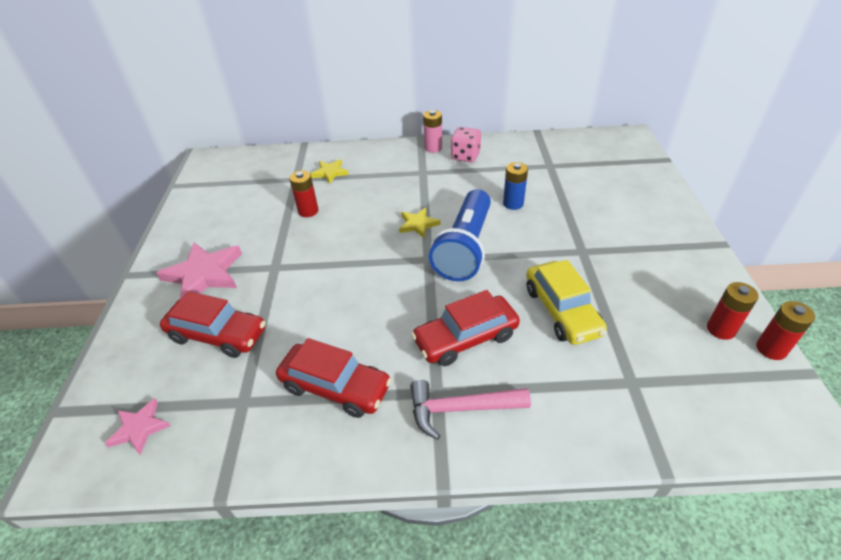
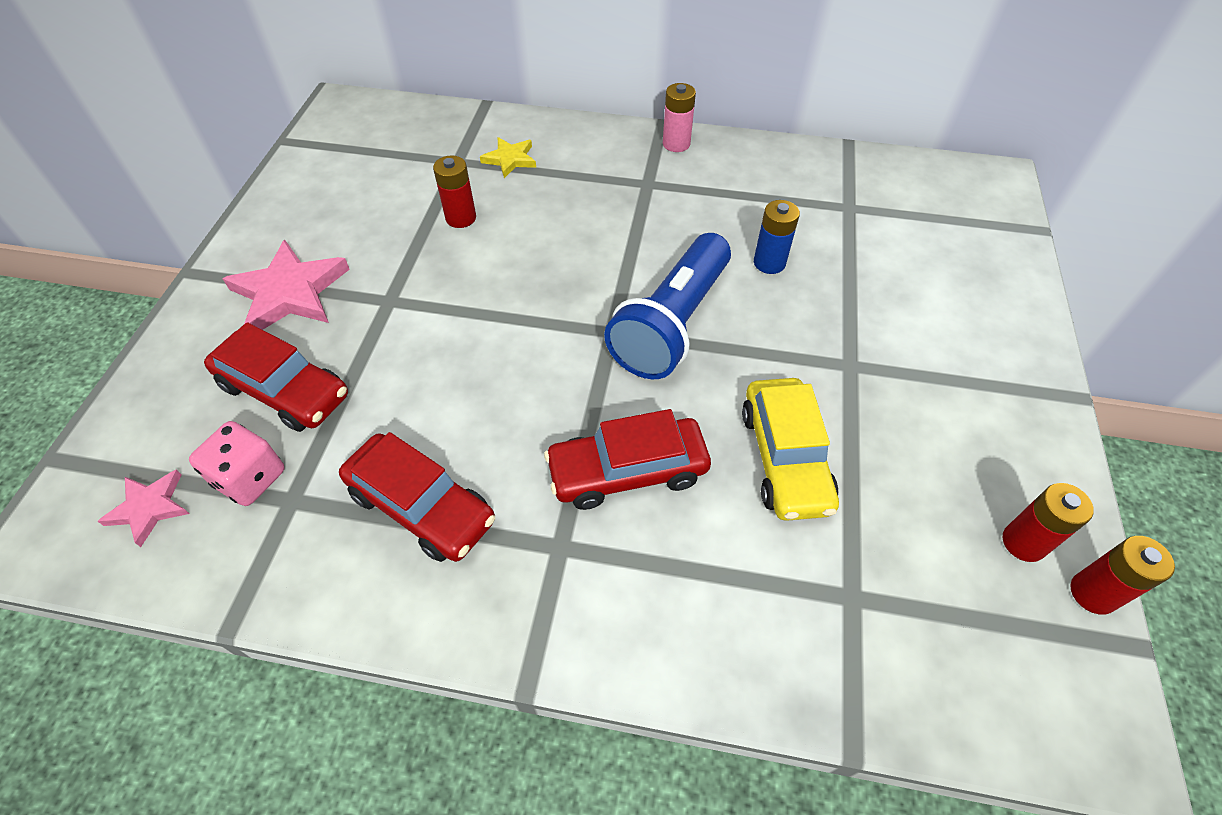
camera: 10 degrees right, 10 degrees up
(418, 224) = (614, 271): yellow star -> none
(460, 409) = (585, 580): pink hammer -> none
(465, 156) = (721, 167): pink dice -> pink dice (250, 478)

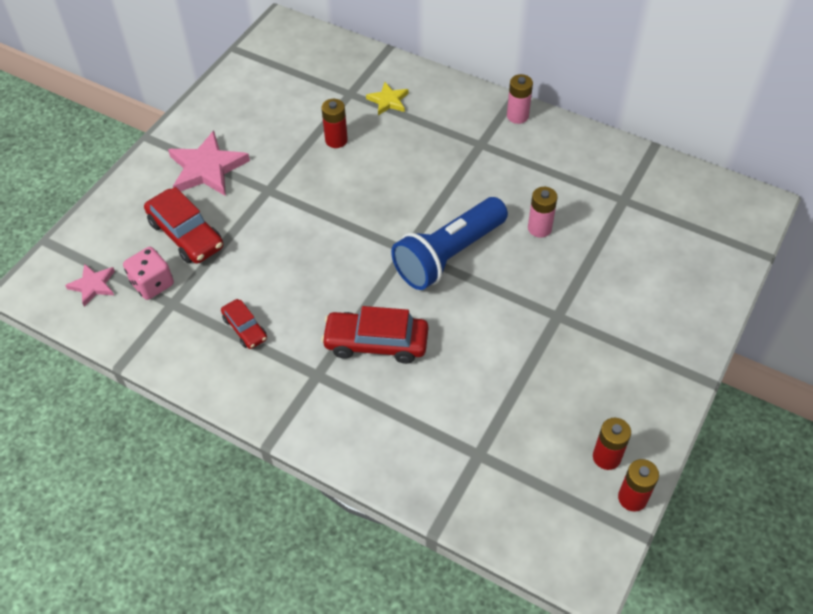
camera: 20 degrees right, 0 degrees up
(421, 507) = (245, 328): red car -> red car, size x0.57
(769, 263) = (539, 228): blue battery -> pink battery
(784, 458) = (480, 363): yellow car -> none

